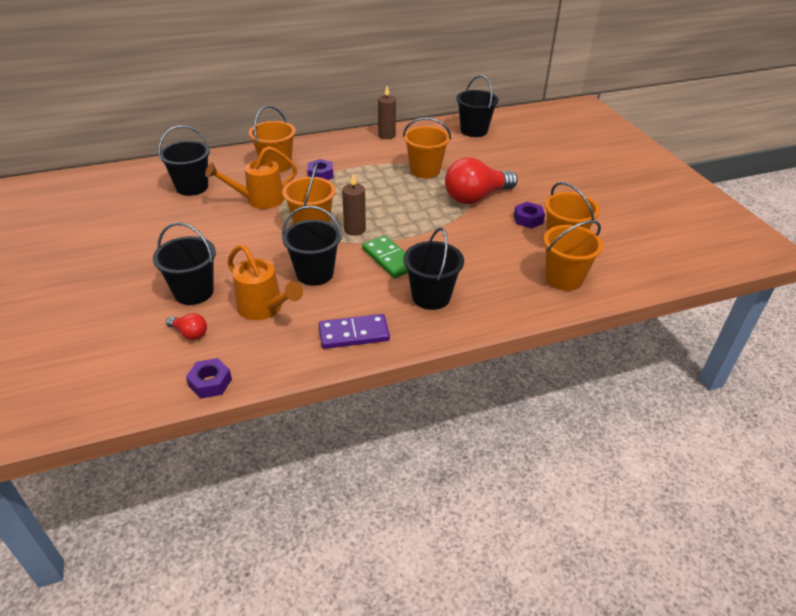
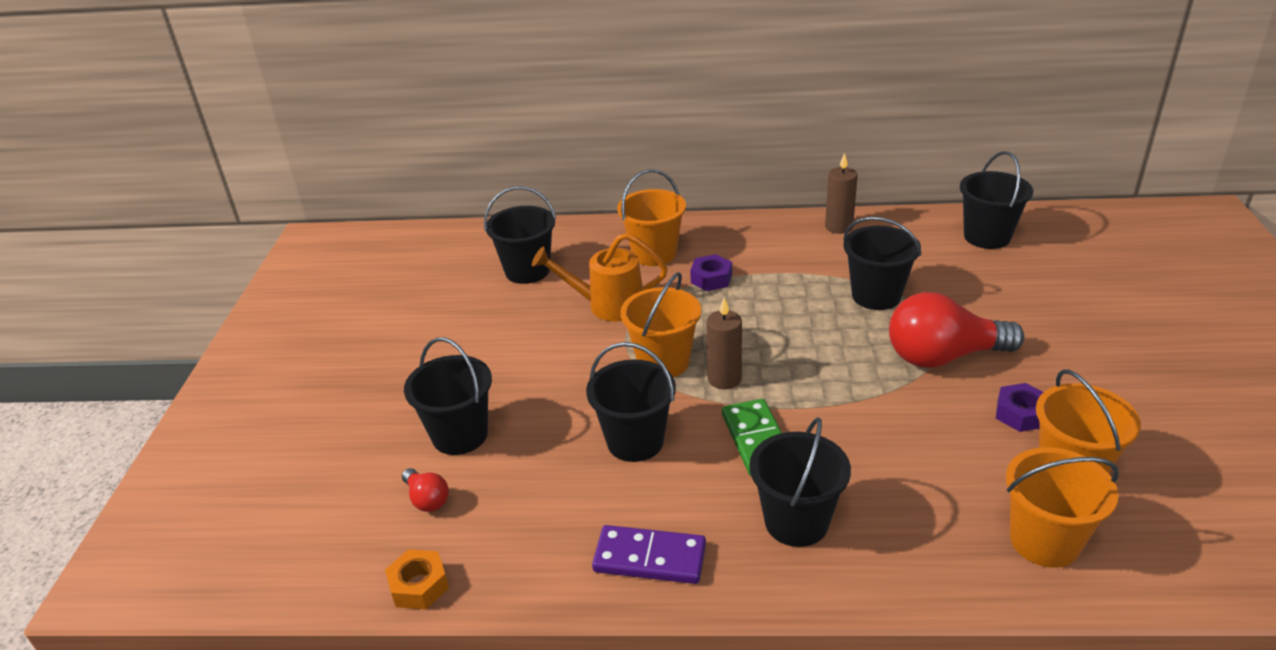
camera: 25 degrees right, 5 degrees down
(210, 383) = (419, 586): purple nut -> orange nut
(264, 308) = (541, 483): orange watering can -> none
(425, 170) = (876, 296): orange bucket -> black bucket

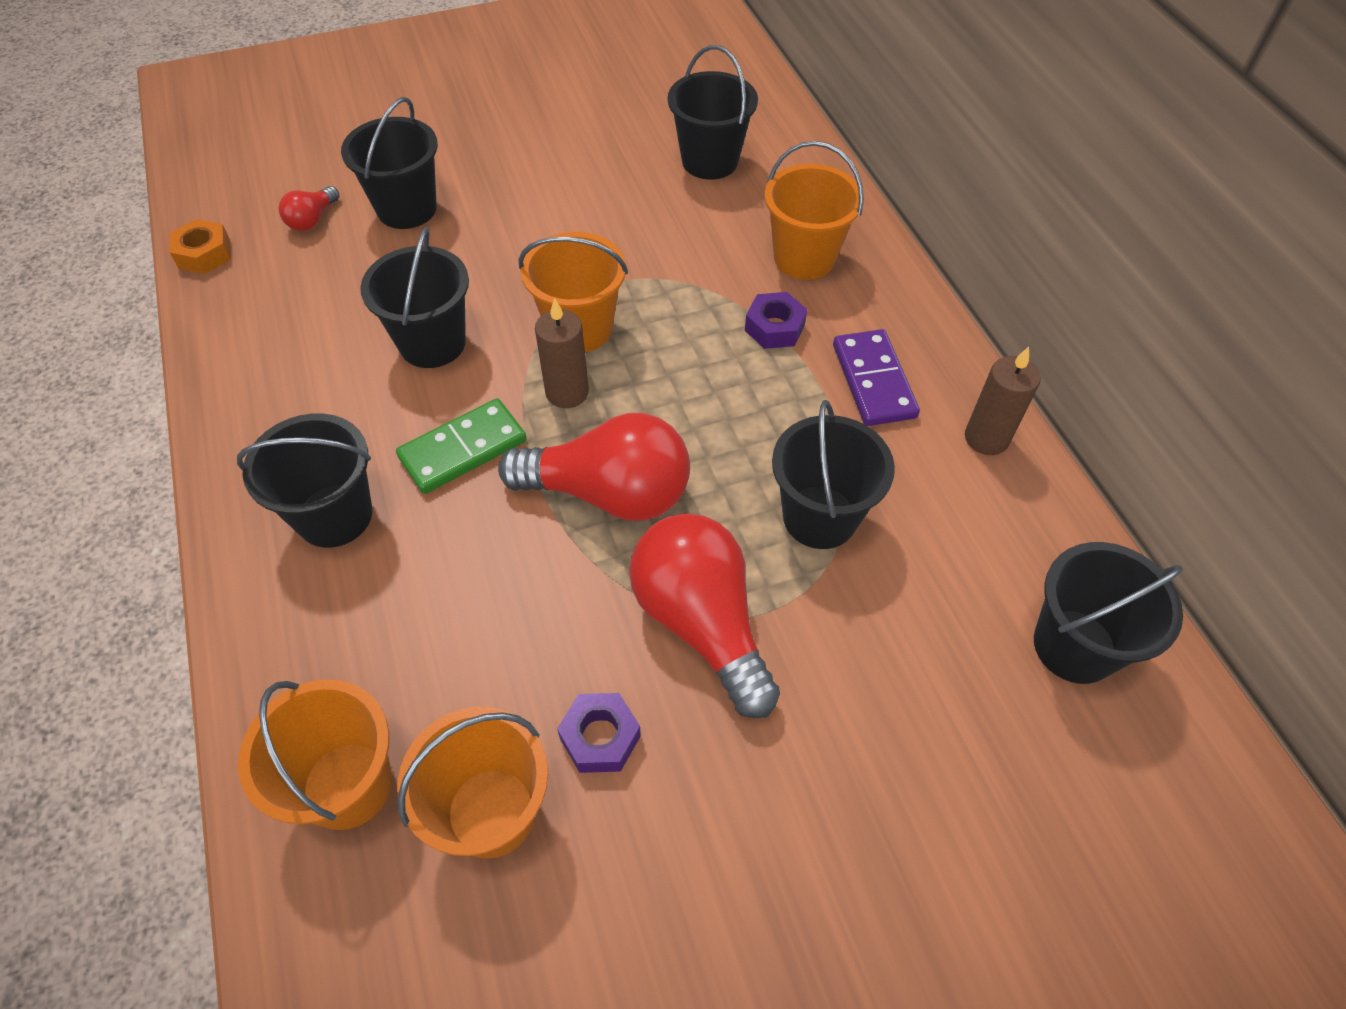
camera: 65 degrees right, 20 degrees up
(607, 305) = (671, 248): orange watering can -> none
(650, 558) = (261, 403): purple domino -> purple domino (874, 381)
(826, 376) = (609, 493): none -> red light bulb

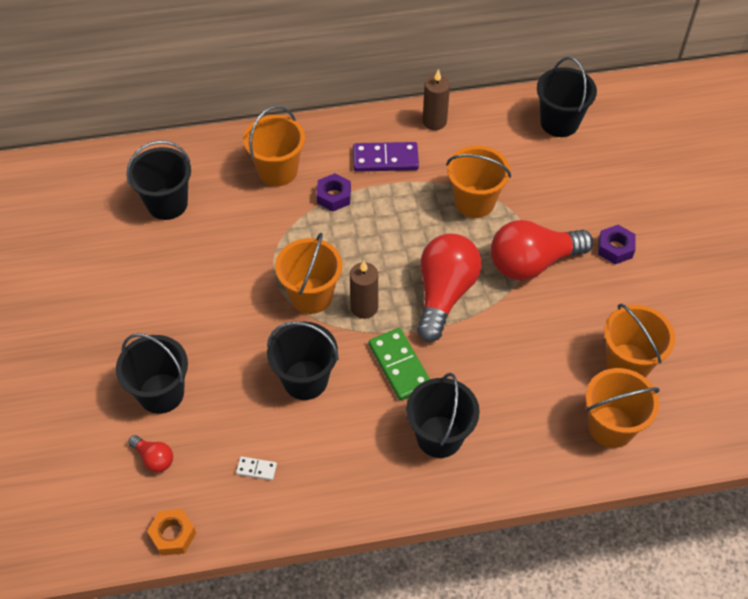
camera: 80 degrees left, 0 degrees up
(291, 314) = (256, 469): none -> white domino
(600, 737) = (592, 314): purple nut -> purple nut (615, 248)
(819, 517) = (474, 202): black bucket -> orange bucket

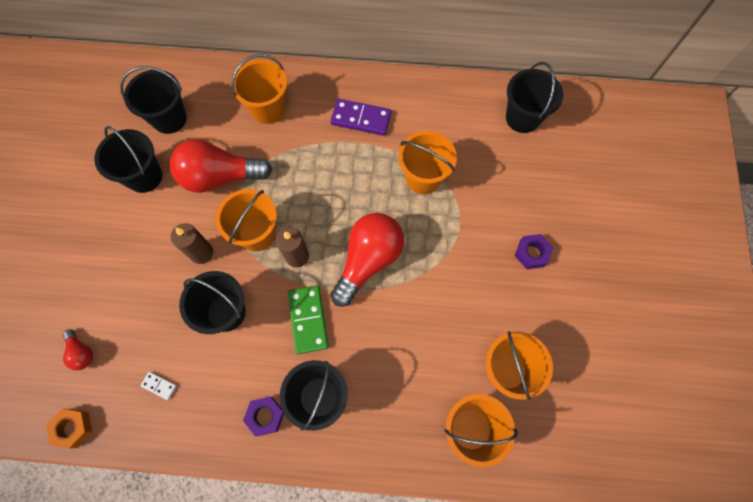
camera: 15 degrees right, 15 degrees up
(161, 393) = (107, 293): black bucket -> black bucket (144, 176)
(334, 196) = (306, 144): purple nut -> purple nut (265, 416)
(434, 121) = (414, 92): brown candle -> brown candle (201, 253)
(532, 263) = (454, 249): red light bulb -> red light bulb (220, 177)

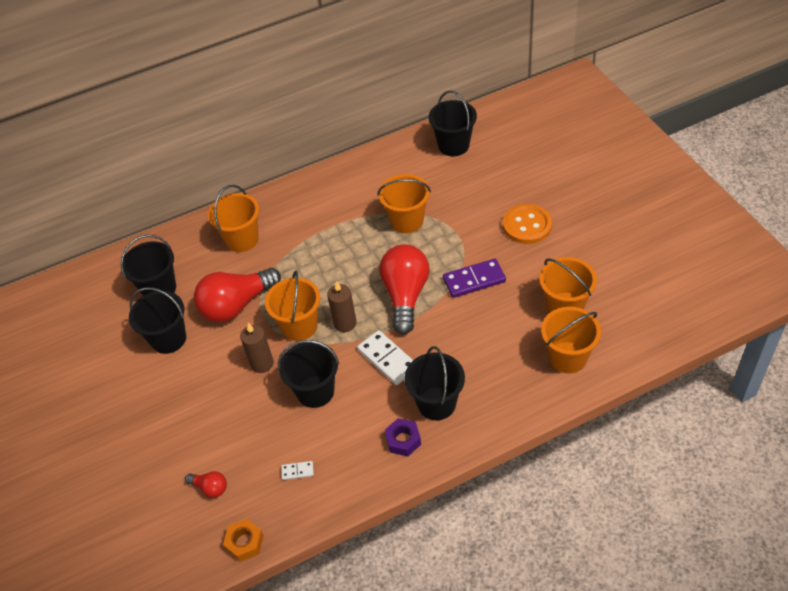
camera: 25 degrees left, 20 degrees down
(308, 320) = (387, 359): green domino -> white domino
(361, 119) = (326, 208): purple domino -> purple domino (474, 280)
(531, 253) = (527, 225): purple nut -> orange button

